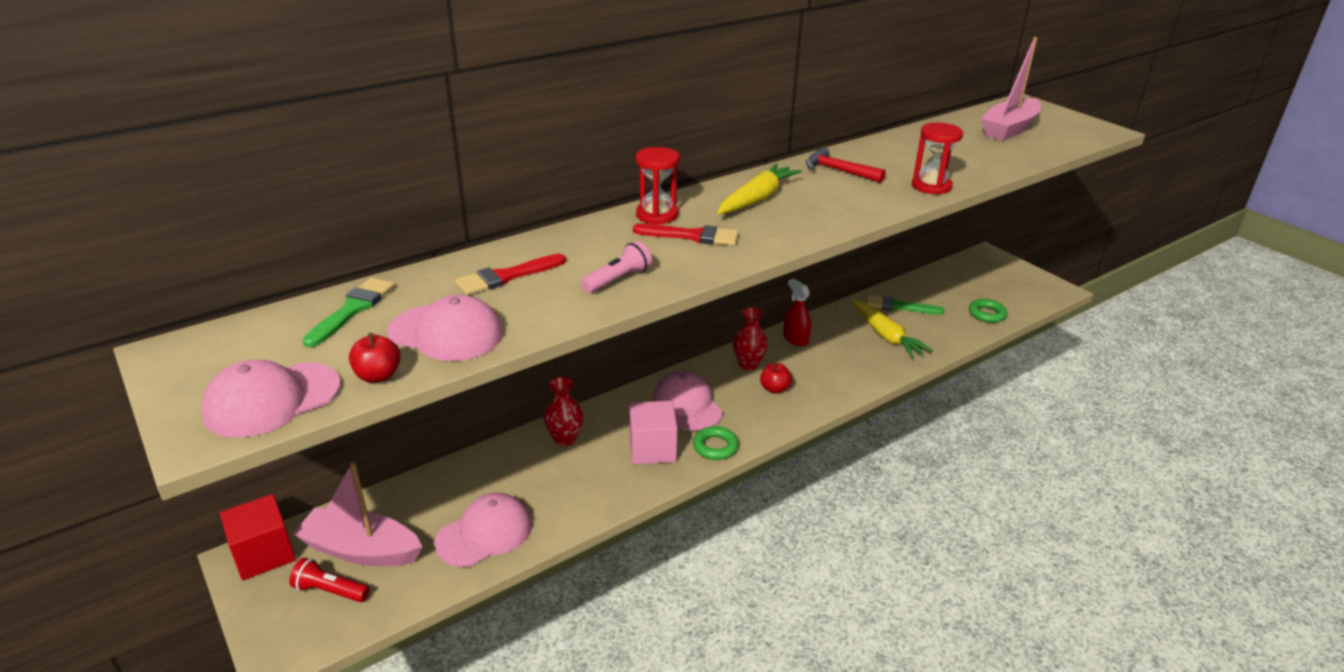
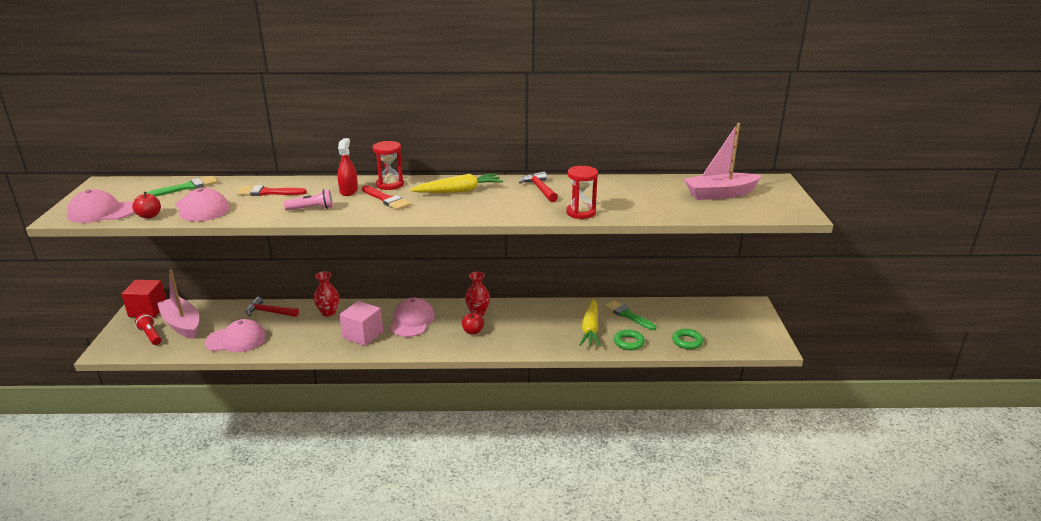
camera: 35 degrees right, 5 degrees down
(477, 473) = (269, 312): none -> red hammer
(715, 447) = (395, 347): green ring -> green ring (629, 342)
(795, 339) = (528, 309): red spray bottle -> red spray bottle (348, 191)

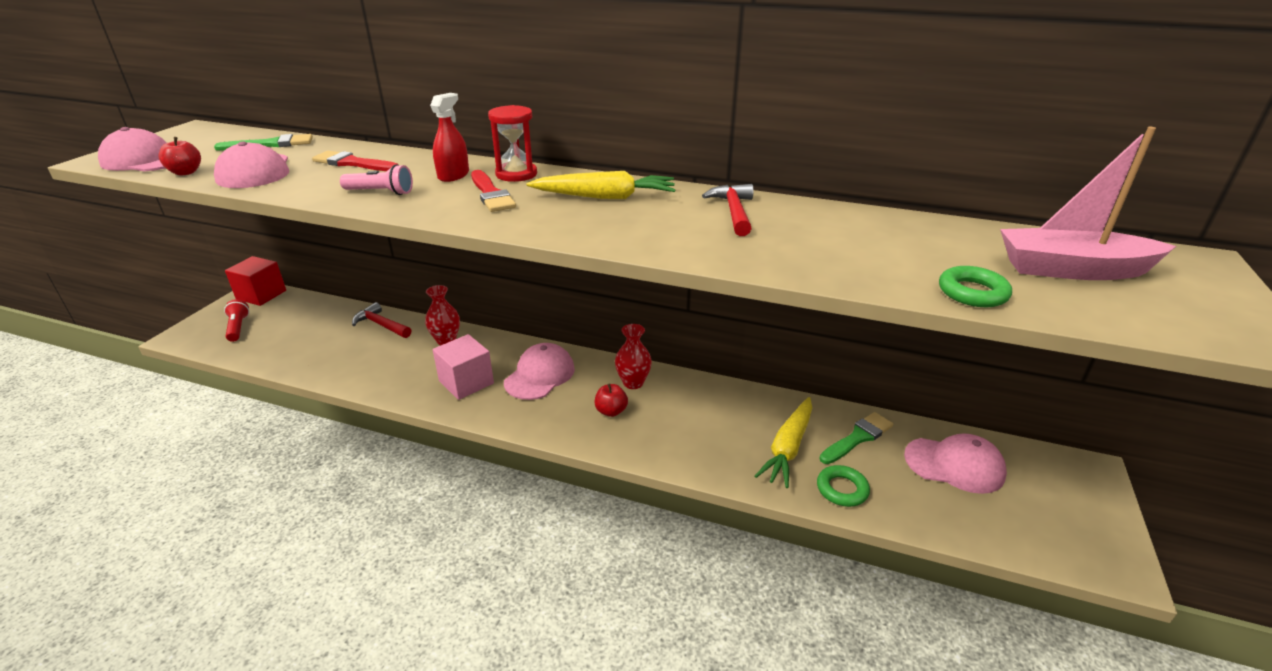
camera: 20 degrees right, 5 degrees up
(182, 324) = (280, 321): pink boat -> none
(236, 340) = (319, 354): pink cap -> pink cap (954, 465)
(581, 212) = (780, 262): red hourglass -> none
(628, 315) = (858, 437): green brush -> green brush turned 75 degrees clockwise
(687, 342) = (946, 513): green ring -> green ring (972, 293)

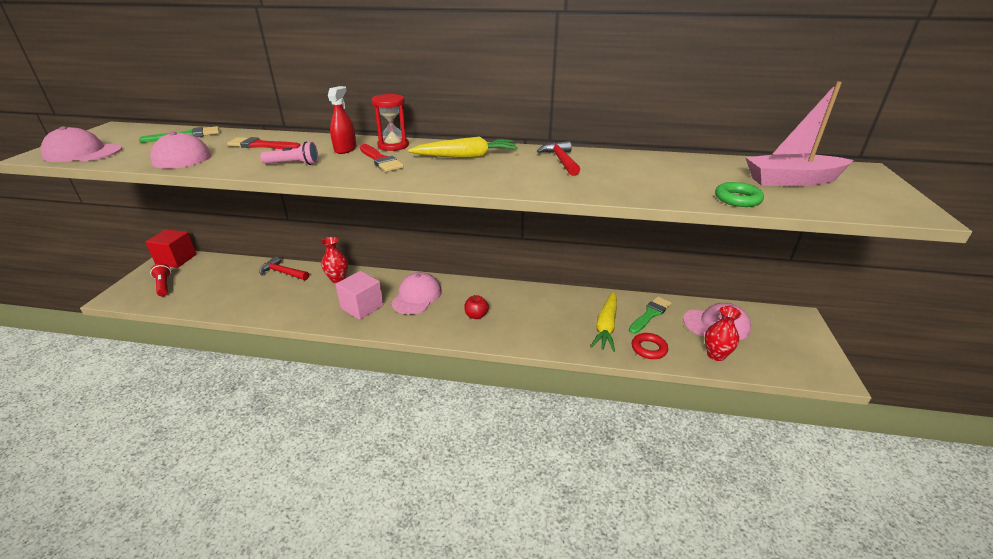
camera: 10 degrees left, 0 degrees up
(186, 172) = (123, 160): red apple -> none
(633, 383) = (486, 294): red vase -> red vase (716, 355)
(842, 489) = (649, 349): green ring -> red ring

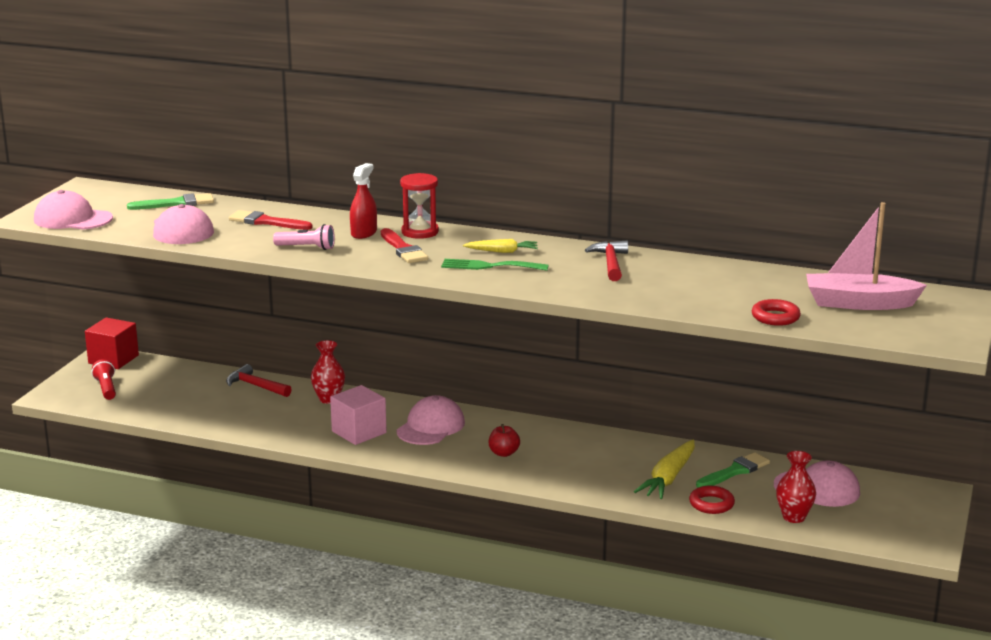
camera: 10 degrees right, 10 degrees down
(459, 170) = (489, 266): none -> green fork
(466, 157) = (502, 251): yellow carrot -> yellow carrot, size x0.59
(737, 199) = (775, 317): green ring -> red ring

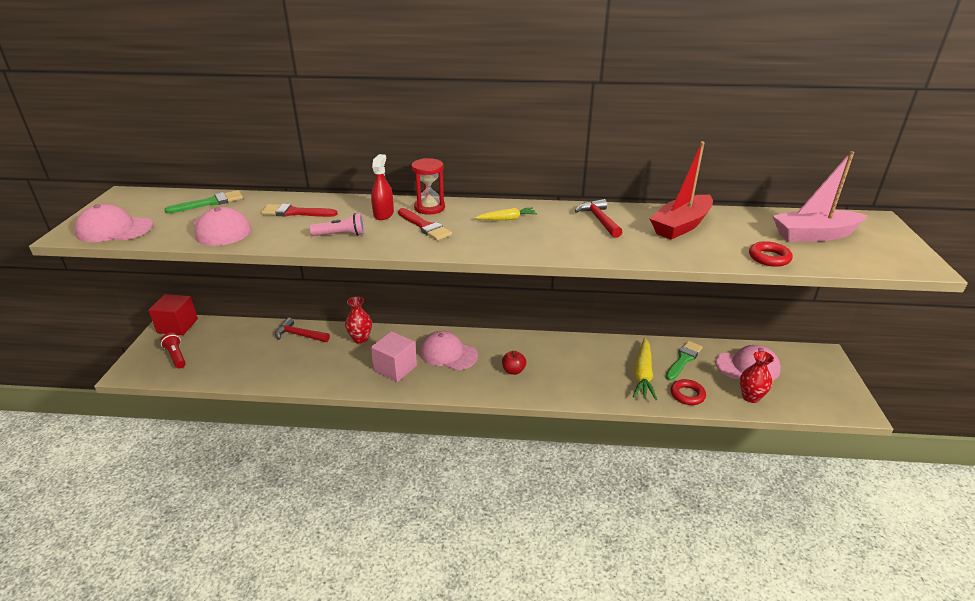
camera: 15 degrees left, 10 degrees up
(430, 427) = (448, 354): pink cap -> pink cap turned 75 degrees counterclockwise
(489, 266) = (506, 235): green fork -> none
(704, 278) = (681, 226): none -> red boat

